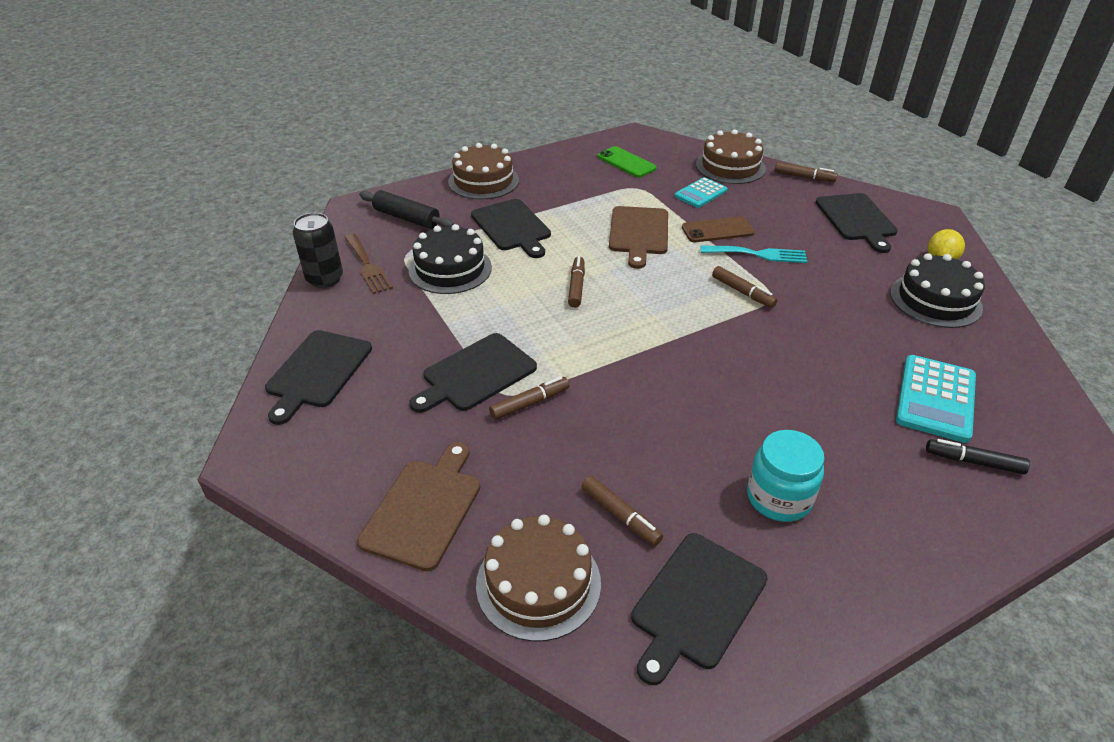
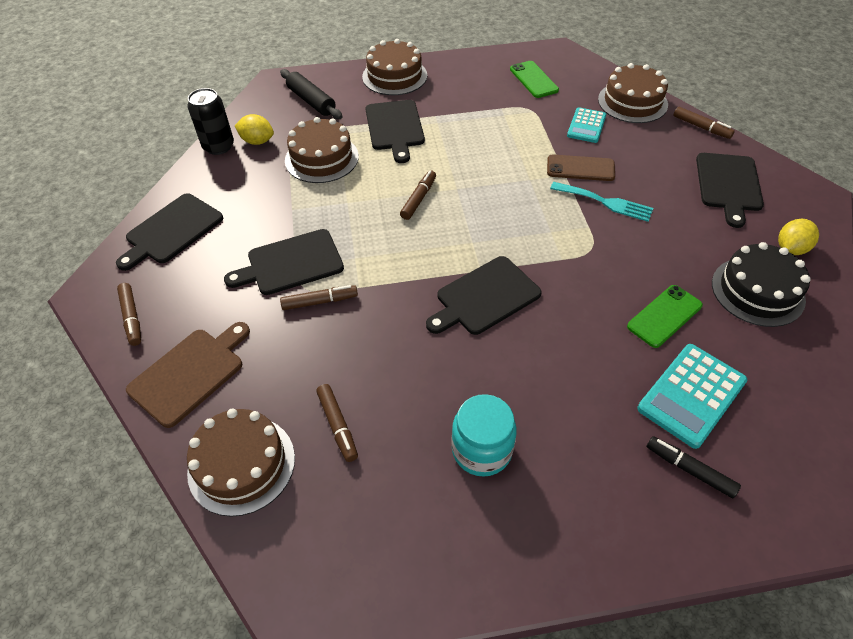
camera: 20 degrees right, 10 degrees up
(367, 266) = (257, 141): brown fork -> yellow lemon
(450, 269) = (321, 158): black cake -> brown cake
(639, 233) = (504, 156): brown cutting board -> none
(696, 604) = (355, 524): black cutting board -> black cutting board (484, 297)
(700, 193) = (586, 126): turquoise calculator -> turquoise calculator turned 45 degrees counterclockwise
(742, 292) = (567, 238): brown marker -> brown marker (132, 317)
(871, 338) = (664, 316): none -> green phone

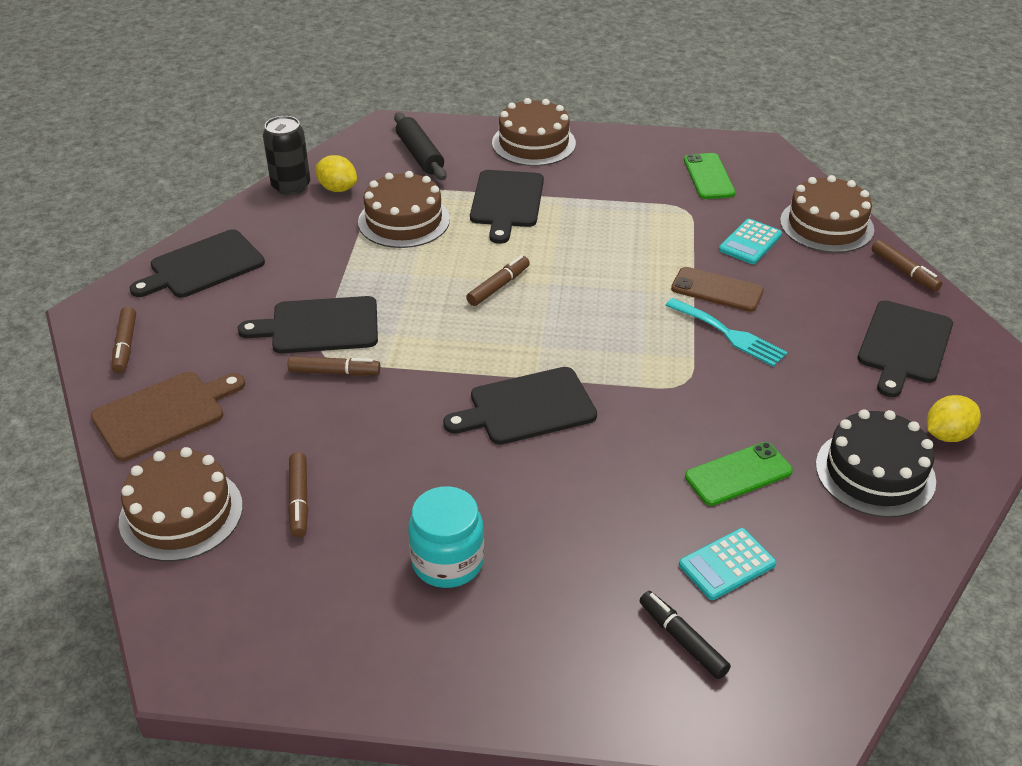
camera: 15 degrees right, 10 degrees down
(691, 395) = (726, 564): turquoise calculator -> turquoise calculator, size x0.64

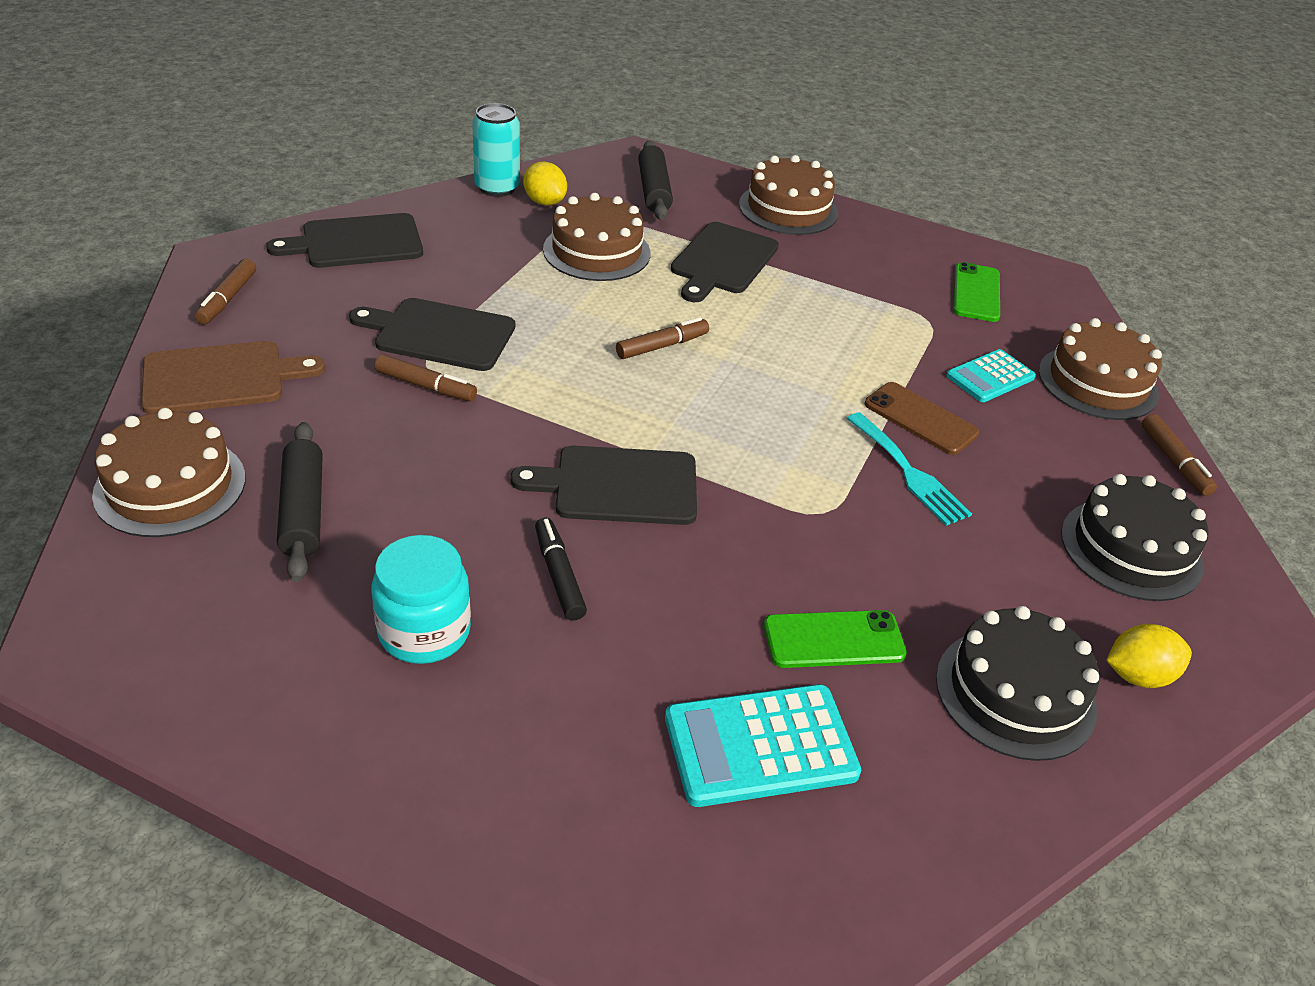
camera: 15 degrees right, 0 degrees up
(291, 186) = (497, 188): black can -> turquoise can
(299, 500) = (303, 510): brown marker -> black rolling pin
(682, 640) = (652, 821): black marker -> black marker (559, 576)
(726, 564) = (760, 745): turquoise calculator -> turquoise calculator, size x1.55
(904, 345) = (1131, 549): black cutting board -> black cake

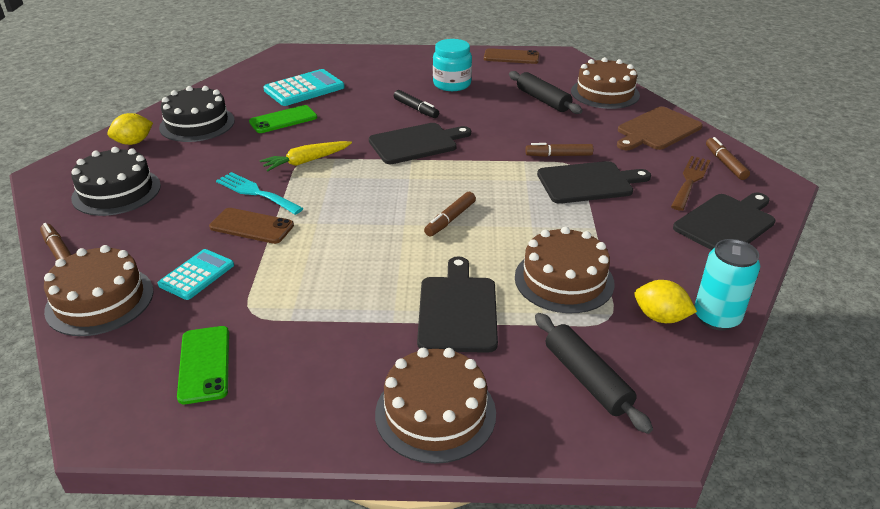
camera: 160 degrees right, 5 degrees down
(186, 692) = (511, 57): none -> brown phone
(311, 294) = (690, 180): none -> brown fork
(818, 509) = (306, 161): none -> yellow carrot

